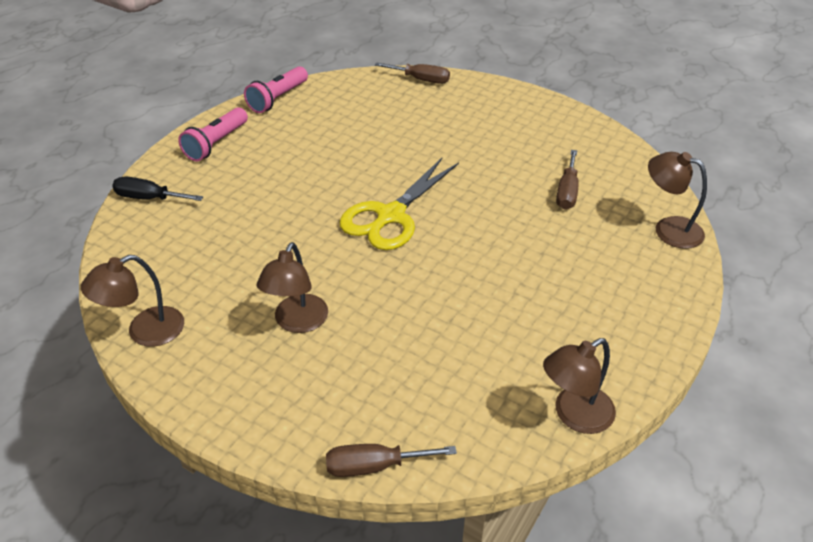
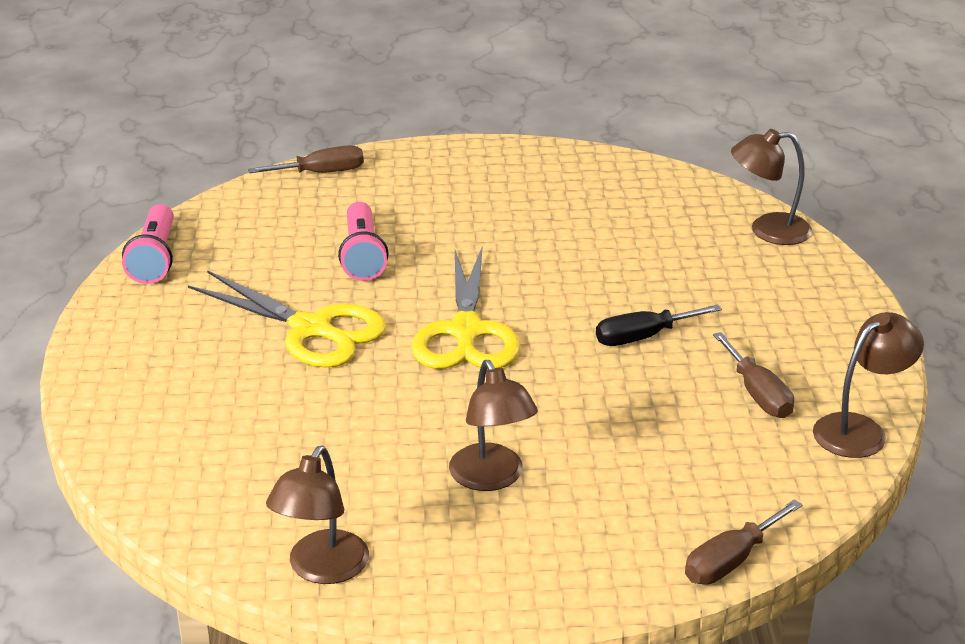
camera: 35 degrees left, 10 degrees down
(149, 198) = (127, 435): black screwdriver -> black screwdriver (643, 337)
(216, 144) = (138, 340): pink flashlight -> pink flashlight (363, 255)
(308, 175) = (311, 329): none -> yellow scissors
(567, 192) = (630, 233): brown screwdriver -> brown screwdriver (757, 394)
(574, 415) = (860, 430): brown lamp -> brown lamp turned 150 degrees counterclockwise

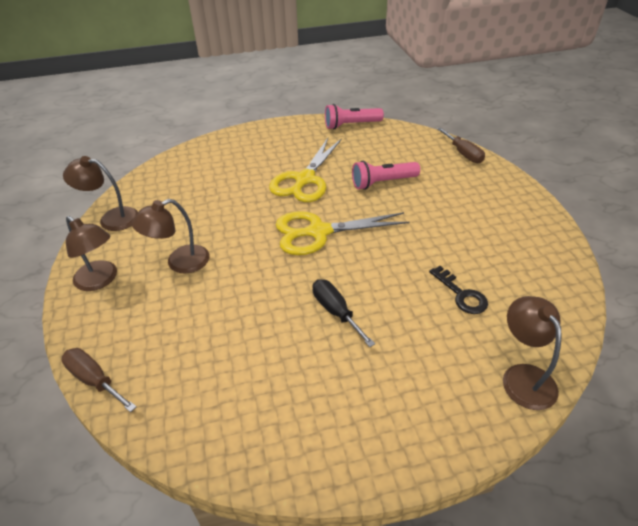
camera: 80 degrees right, 10 degrees up
(635, 240) = (461, 294): none -> black key
(757, 394) = (280, 384): brown screwdriver -> none
(860, 430) = (242, 457): brown lamp -> brown lamp (100, 280)

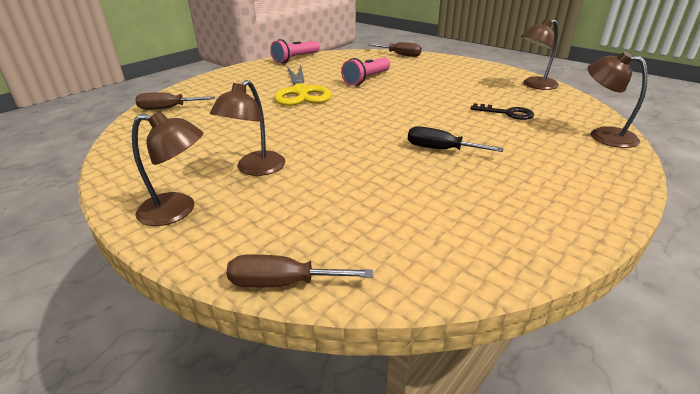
camera: 35 degrees left, 10 degrees down
(111, 218) = (127, 165): brown lamp -> brown lamp (534, 85)
(189, 161) = (168, 108): none -> brown screwdriver
(319, 232) = (358, 114): yellow scissors -> none

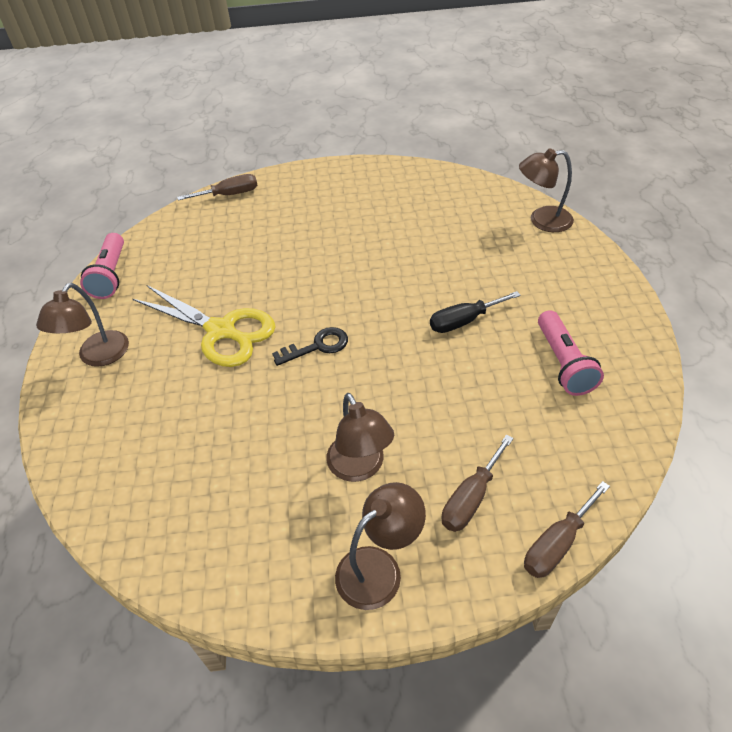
camera: 45 degrees left, 15 degrees up
(168, 108) = (104, 472): brown screwdriver -> brown screwdriver (471, 498)
(366, 79) = (258, 262): pink flashlight -> pink flashlight (563, 363)
(507, 113) = (450, 235): black key -> black key (317, 346)
(534, 85) = (421, 178): brown lamp -> brown lamp (98, 357)

